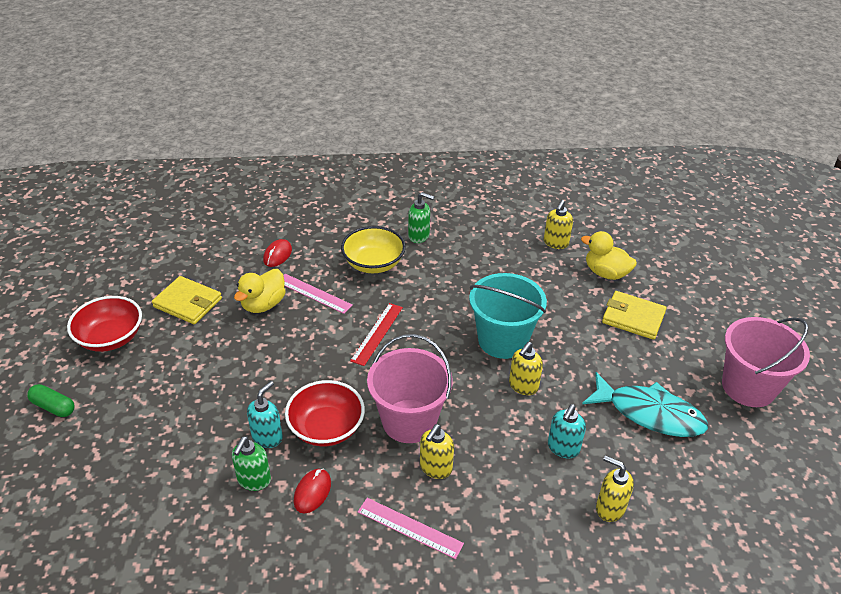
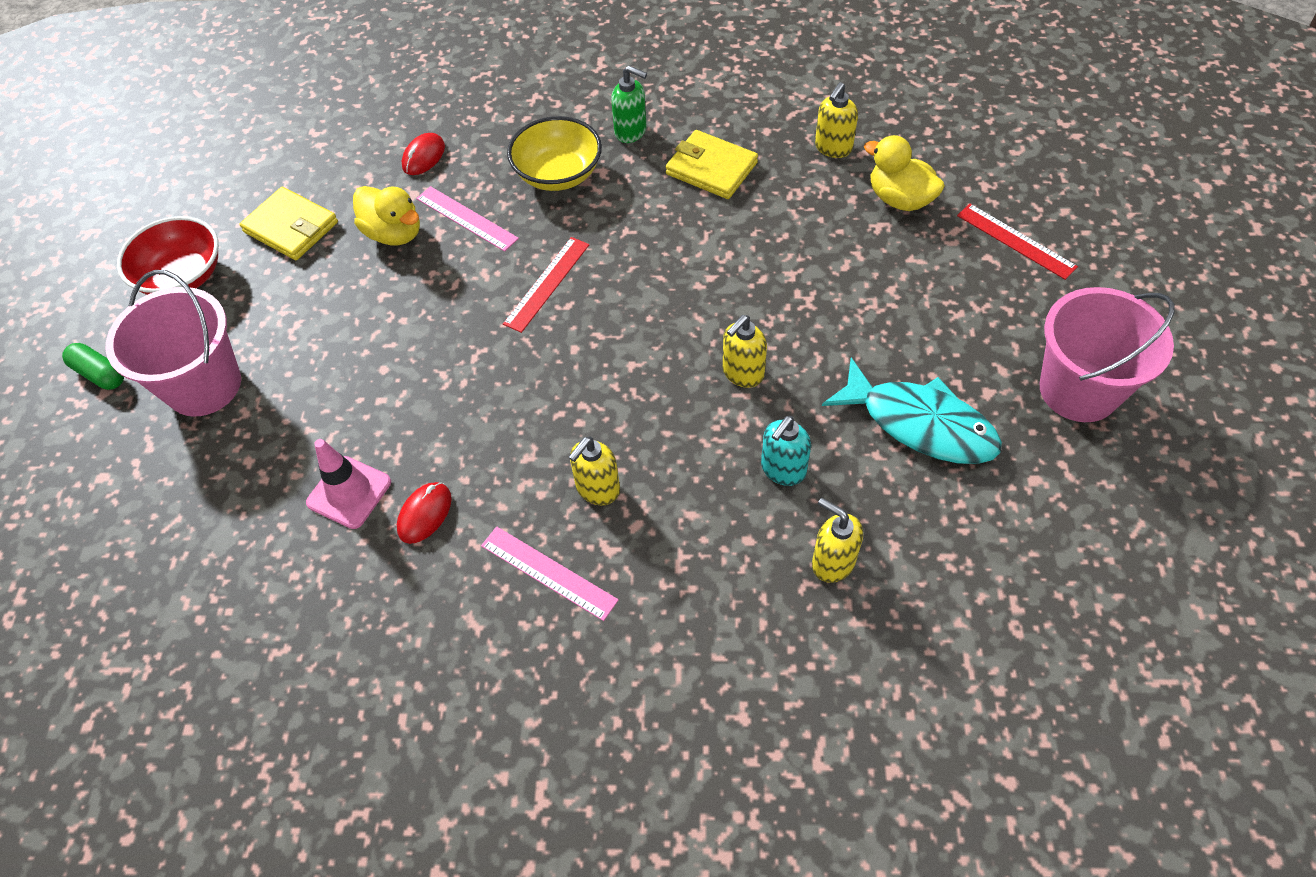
camera: 10 degrees right, 15 degrees up
(254, 480) = (349, 492): green soap dispenser -> pink traffic cone
(263, 304) = (394, 233): yellow duck -> yellow duck turned 90 degrees counterclockwise
(267, 437) = (375, 431): turquoise soap dispenser -> none
(326, 428) = (456, 422): red bowl -> none
(409, 421) = (571, 418): pink bucket -> pink bucket (204, 385)
(502, 340) = (725, 301): turquoise bucket -> none
(633, 318) = (926, 273): yellow wallet -> yellow wallet (711, 168)
(686, 296) = (1016, 241): none -> red ruler

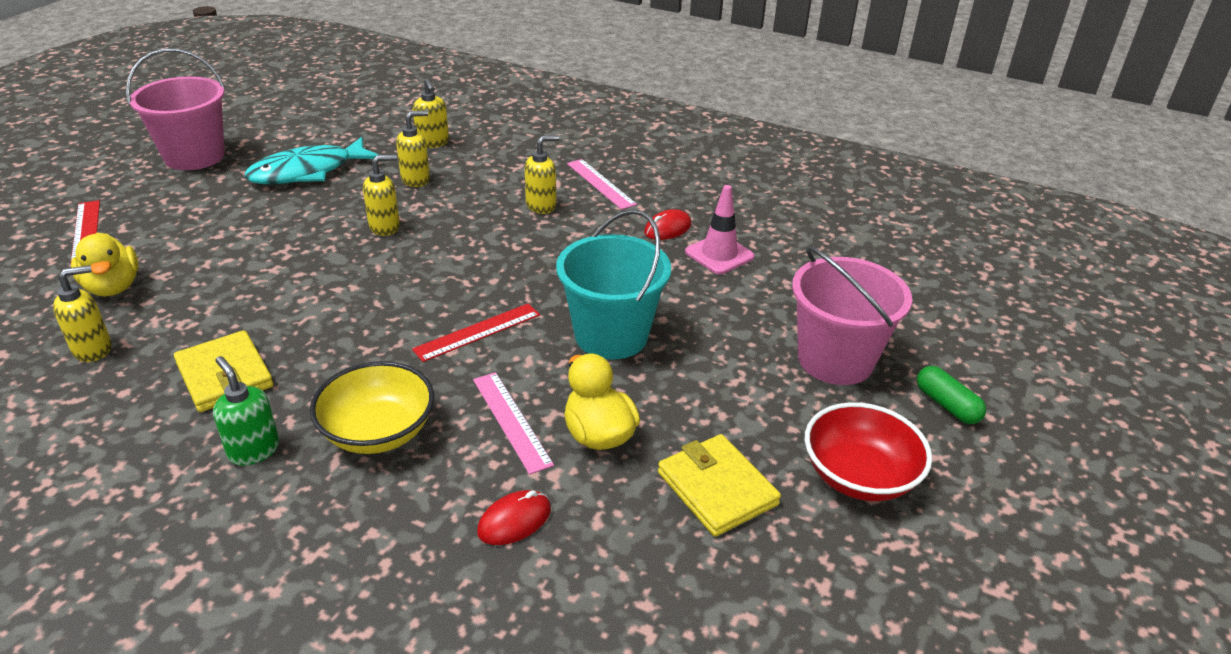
camera: 160 degrees left, 20 degrees down
(424, 328) = (611, 336): none -> turquoise bucket
(783, 470) = (416, 179): turquoise soap dispenser -> yellow soap dispenser
(920, 424) = (308, 172): turquoise fish -> turquoise fish turned 90 degrees counterclockwise

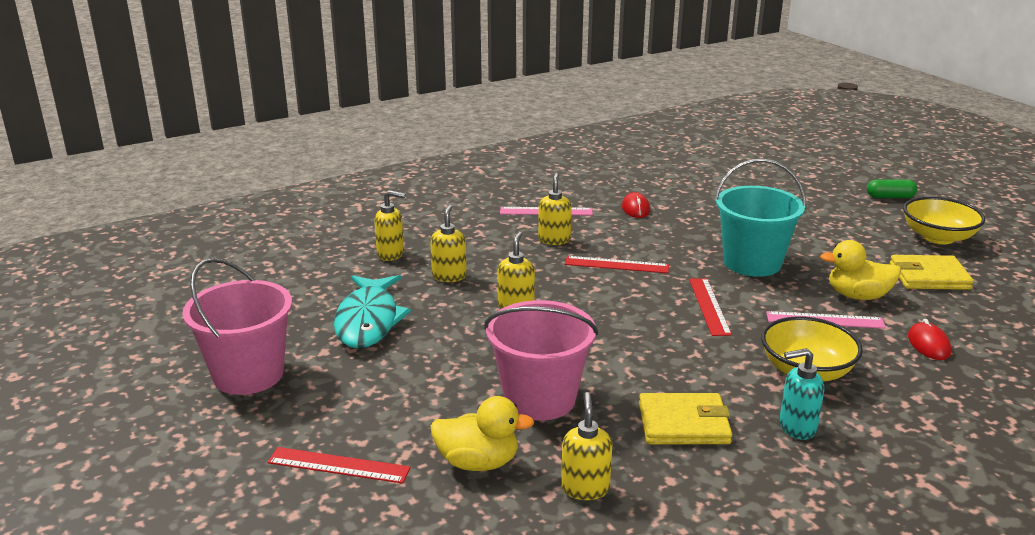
camera: 55 degrees left, 10 degrees down
(254, 450) = (796, 427): green soap dispenser -> turquoise soap dispenser
(521, 253) = (616, 265): none -> red ruler
(719, 254) = (685, 203): pink traffic cone -> none
(835, 360) = (829, 209): pink bucket -> pink bucket (540, 398)
(859, 476) = (938, 237): red bowl -> yellow bowl

